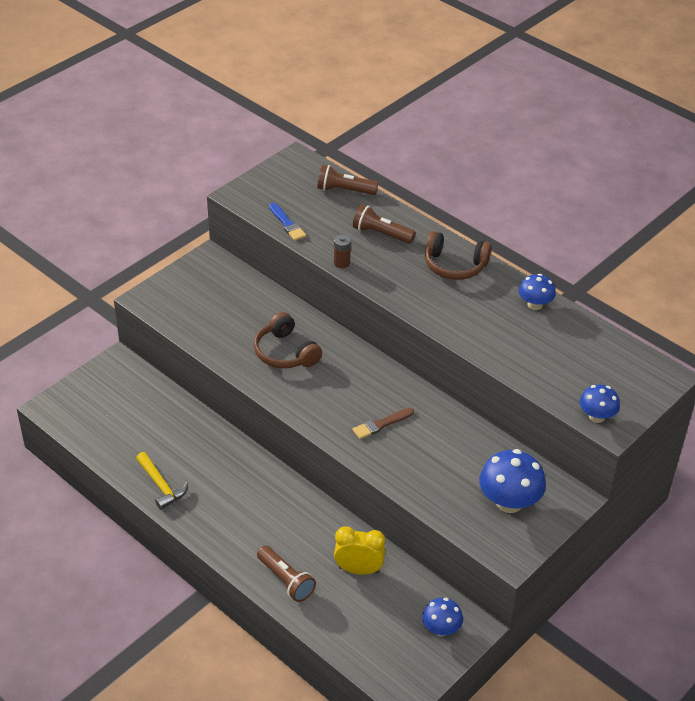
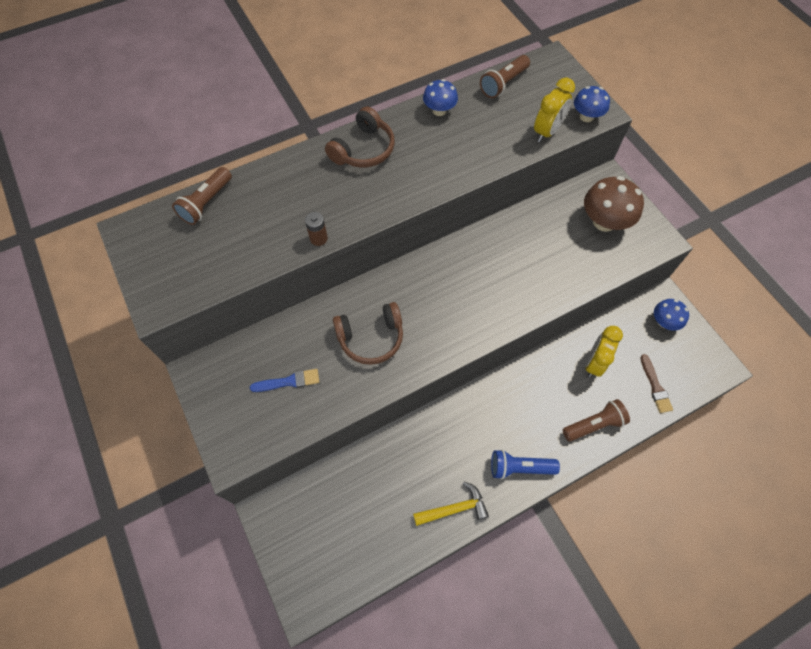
camera: 70 degrees left, 20 degrees up
(217, 527) = (519, 467): none -> blue flashlight
(287, 224) = (233, 270): blue brush -> blue brush (288, 381)
(381, 234) = (290, 192): brown flashlight -> brown flashlight (503, 84)
(381, 424) = (492, 285): brown brush -> brown brush (655, 386)
(509, 502) = (604, 222): blue mushroom -> brown mushroom
(555, 388) = (547, 132): none -> yellow clock

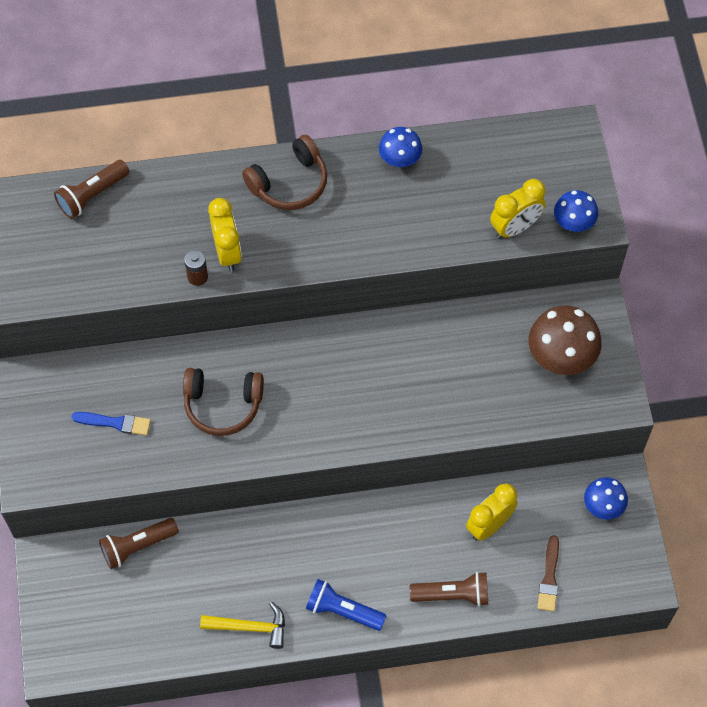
camera: 20 degrees right, 0 degrees up
(335, 213) = (227, 252): none -> yellow clock
(503, 84) = (494, 146): brown flashlight -> brown flashlight (137, 546)

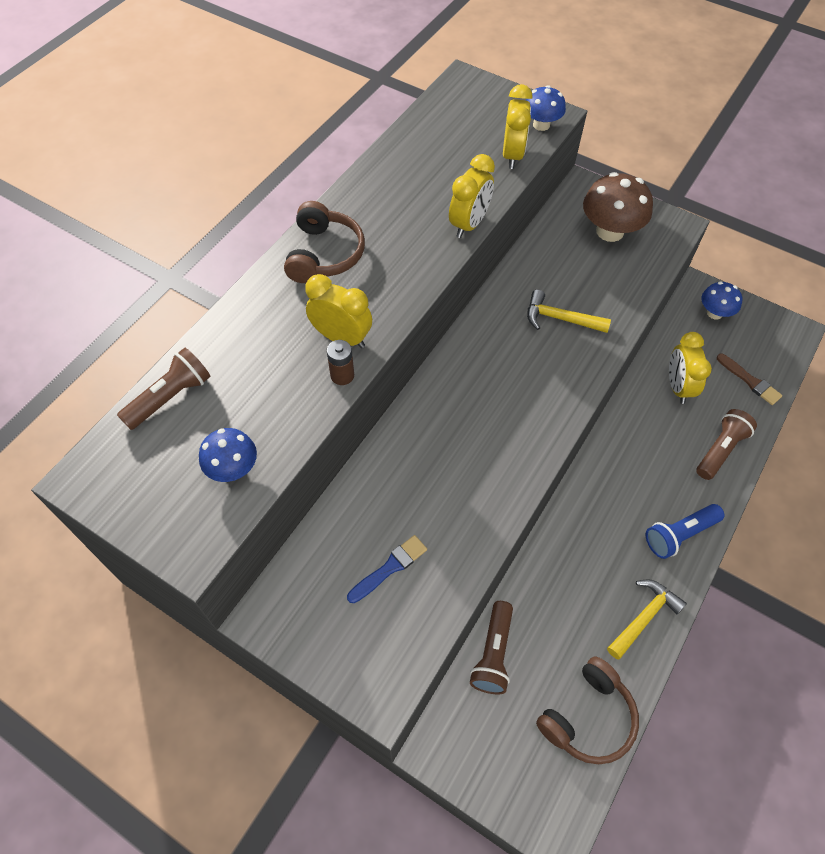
camera: 50 degrees left, 5 degrees down
(92, 195) = (170, 397): brown flashlight -> brown flashlight turned 135 degrees counterclockwise
(223, 405) = (451, 469): brown headphones -> brown headphones (588, 717)
(400, 159) = (381, 178): blue mushroom -> blue mushroom (233, 468)
(409, 251) = (469, 224): none -> yellow clock
(427, 382) = (560, 319): none -> yellow hammer

